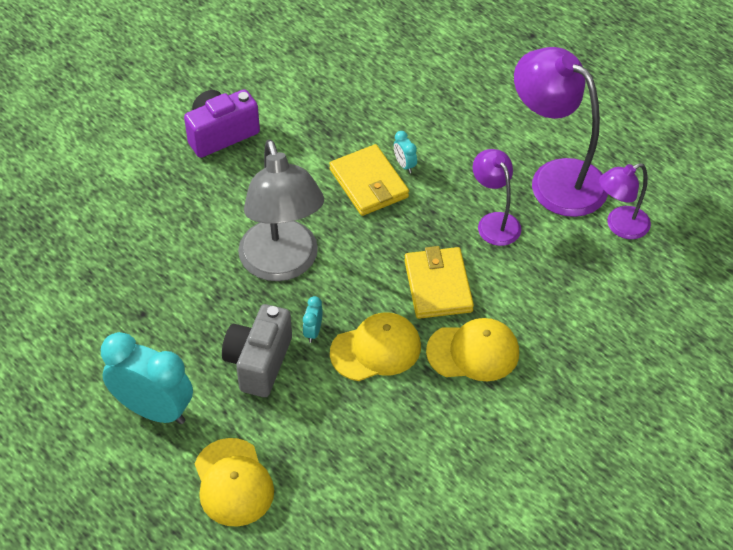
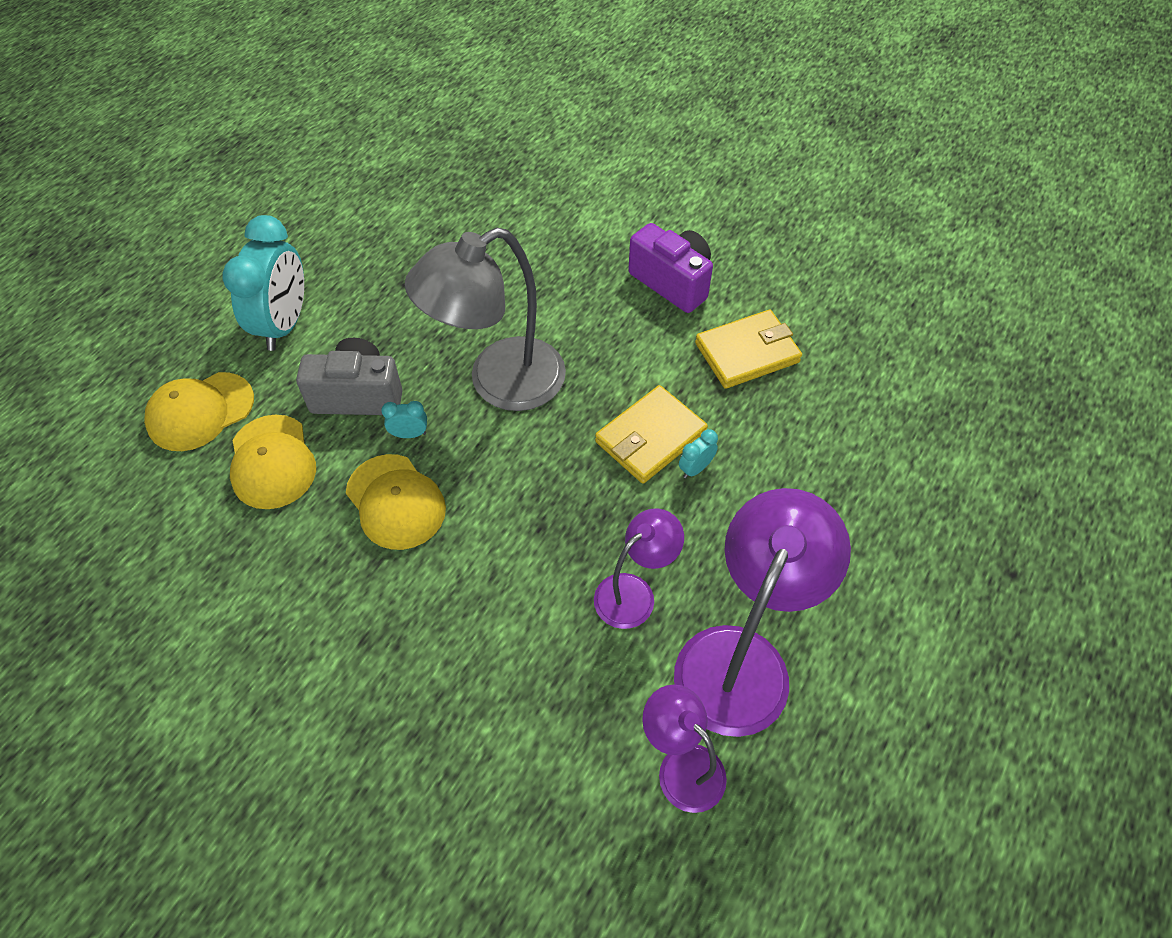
camera: 75 degrees right, 5 degrees up
(438, 286) = (508, 547): yellow wallet -> yellow wallet (747, 352)
(473, 352) = (411, 609): yellow cap -> yellow cap (272, 462)

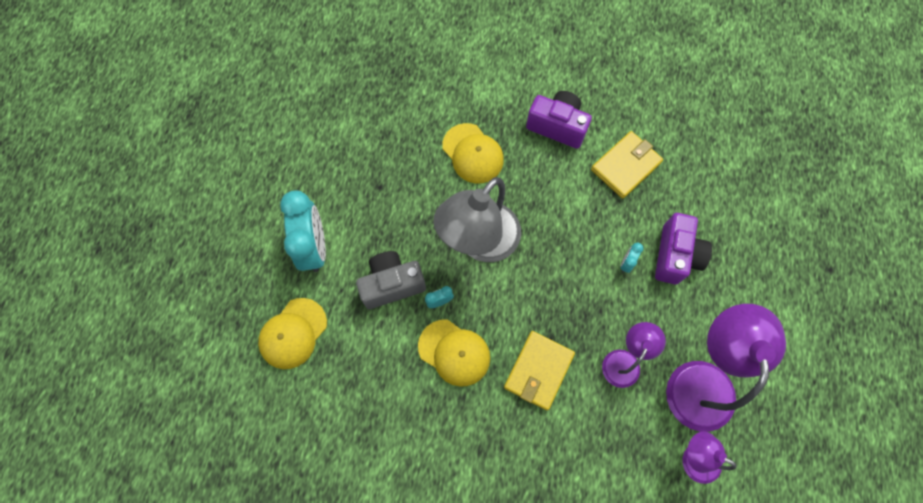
camera: 20 degrees left, 15 degrees up
(272, 462) = (361, 353): yellow cap -> yellow cap (473, 153)
(650, 437) = (591, 250): yellow wallet -> yellow wallet (539, 370)
(772, 481) = (675, 256): none -> purple camera

